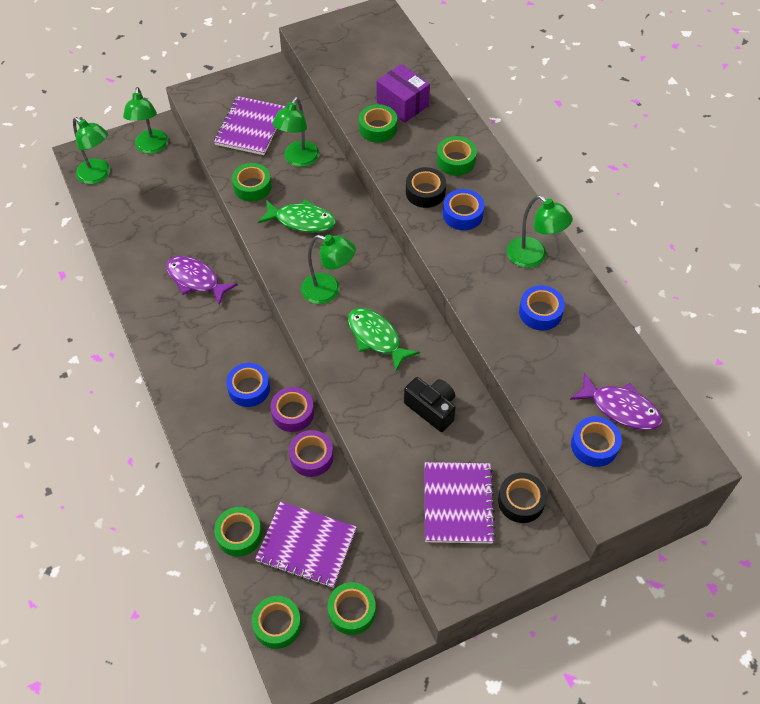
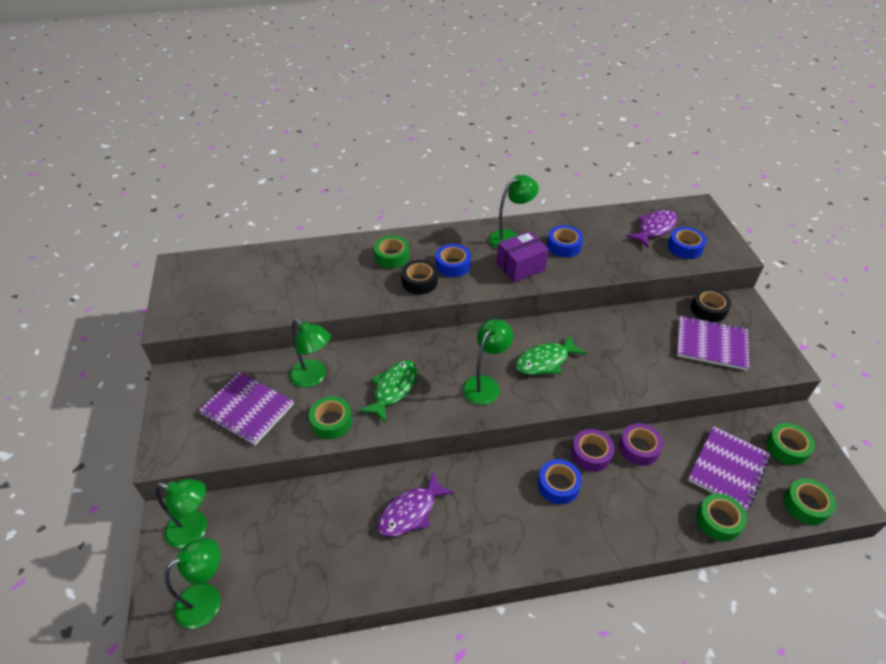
camera: 75 degrees left, 10 degrees down
(378, 128) = (329, 296): green tape -> none
(402, 104) = (308, 274): purple box -> purple box (520, 267)
(431, 409) = (622, 341): black camera -> none

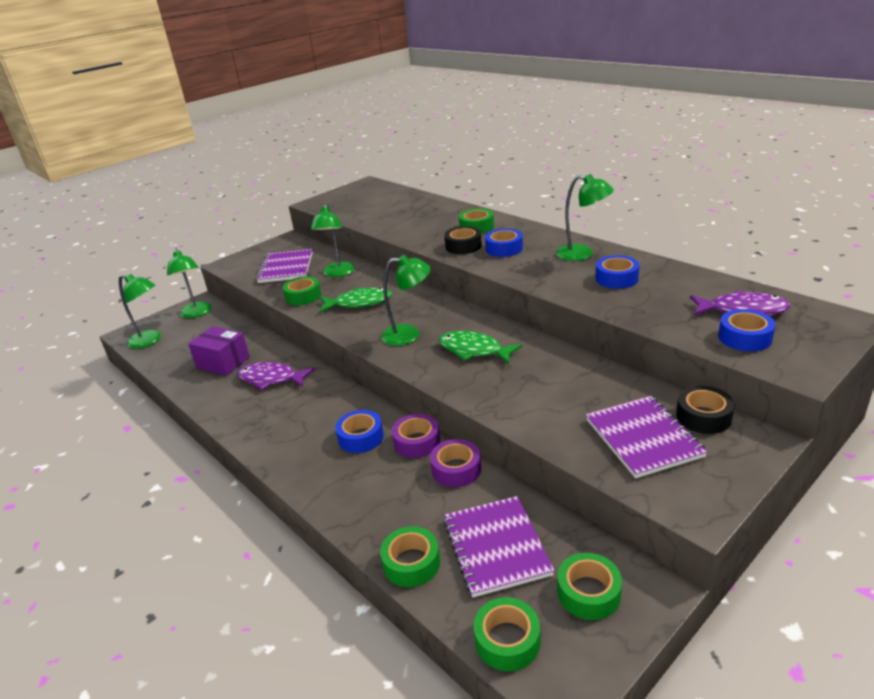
camera: 60 degrees right, 15 degrees down
(520, 267) = (550, 272): purple box -> purple box (223, 362)
(728, 468) = (496, 547): purple notebook -> purple notebook turned 75 degrees clockwise

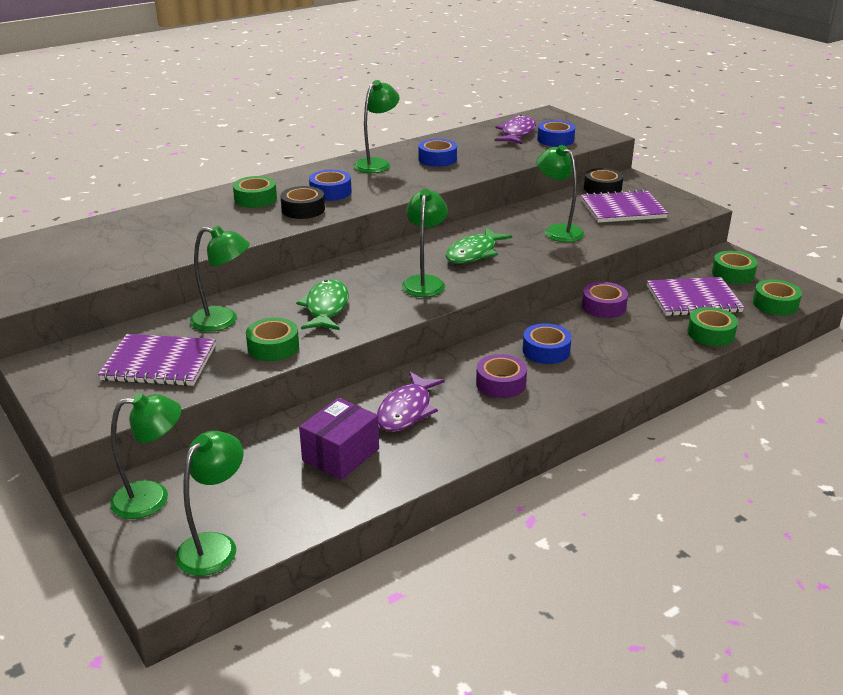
camera: 85 degrees left, 0 degrees up
(417, 442) = (561, 322): purple tape -> purple tape (501, 383)
(550, 393) = (558, 230): none -> green lamp

